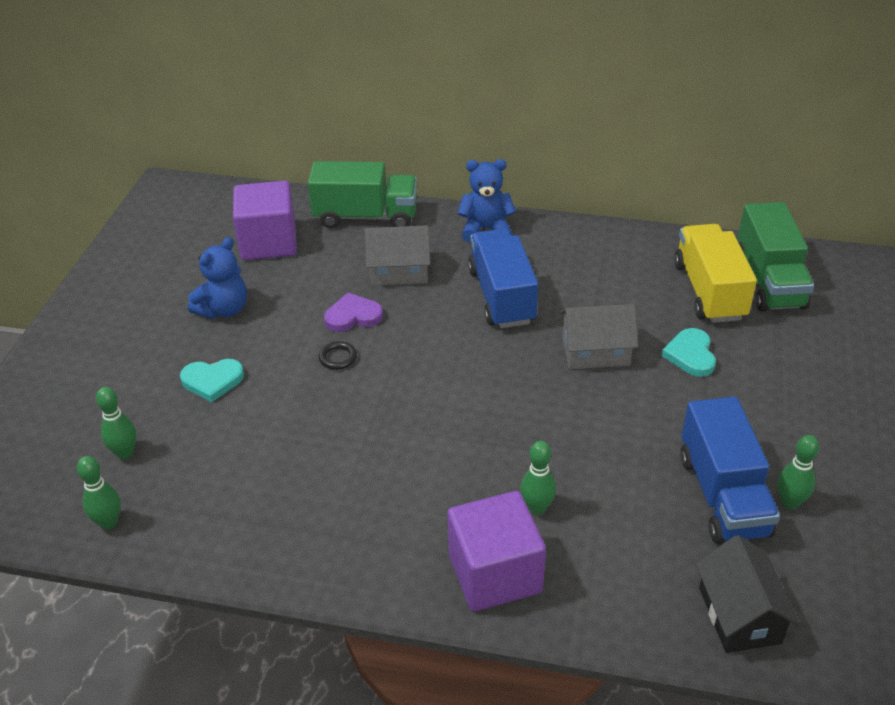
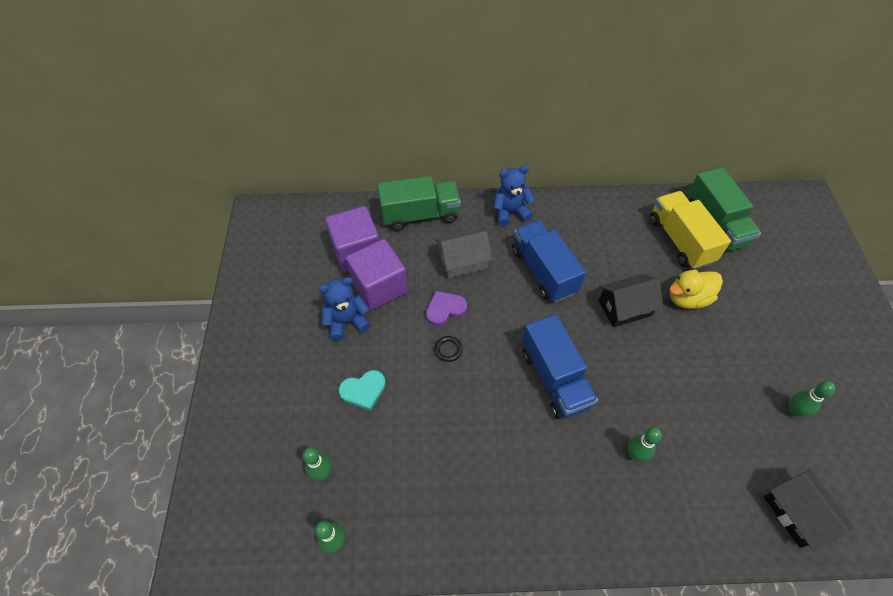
camera: 15 degrees left, 15 degrees up
(224, 309) = (347, 321): blue teddy bear -> blue teddy bear turned 135 degrees counterclockwise
(495, 573) = (628, 518): purple cube -> purple cube (379, 287)
(595, 352) = (624, 308): grey house -> black house
(690, 355) = (687, 298): turquoise heart -> yellow duck
(723, 495) = (750, 414): blue truck -> blue truck (554, 378)

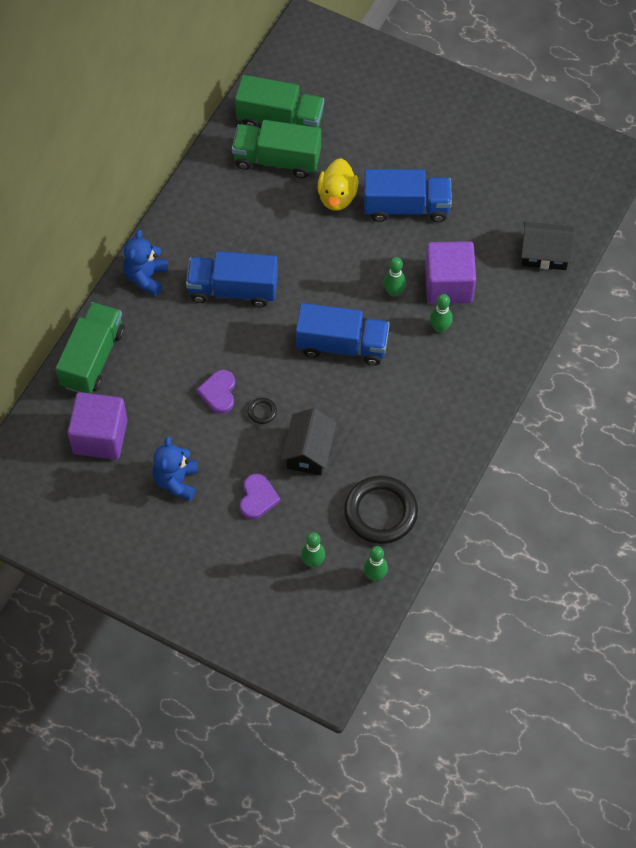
camera: 60 degrees left, 5 degrees up
(363, 390) = (258, 498): turquoise heart -> purple heart
(379, 287) = (156, 435): purple cube -> purple cube (448, 284)
(407, 508) = (380, 512): none -> black ring
(463, 261) = (176, 350): grey house -> none
(624, 308) = (314, 250): black house -> black house (309, 451)
(680, 240) = (277, 160): yellow truck -> green truck
(727, 356) = (406, 207): none -> blue truck
(794, 411) = (477, 196): green bowling pin -> green bowling pin (394, 292)

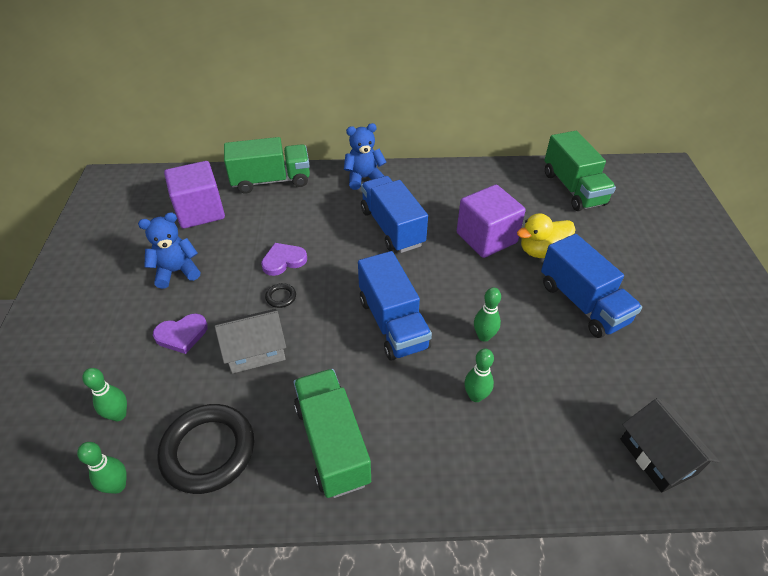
camera: 60 degrees right, 15 degrees down
(277, 160) = (536, 202): green truck -> green truck (332, 443)
(309, 451) = (255, 351): black house -> grey house
(448, 284) = (533, 379): purple cube -> purple cube (486, 238)

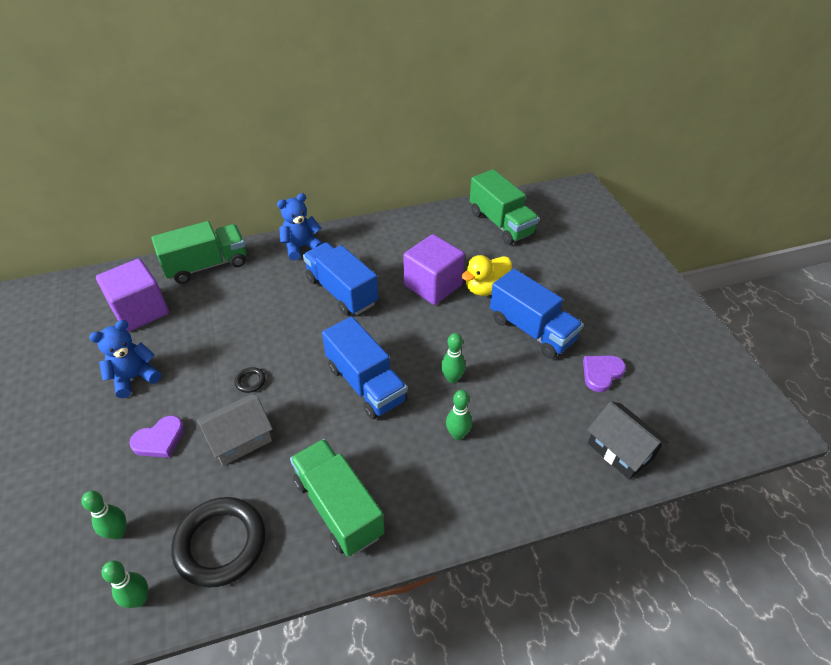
camera: 15 degrees left, 0 degrees up
(283, 261) = (243, 345): purple heart -> purple heart (601, 373)

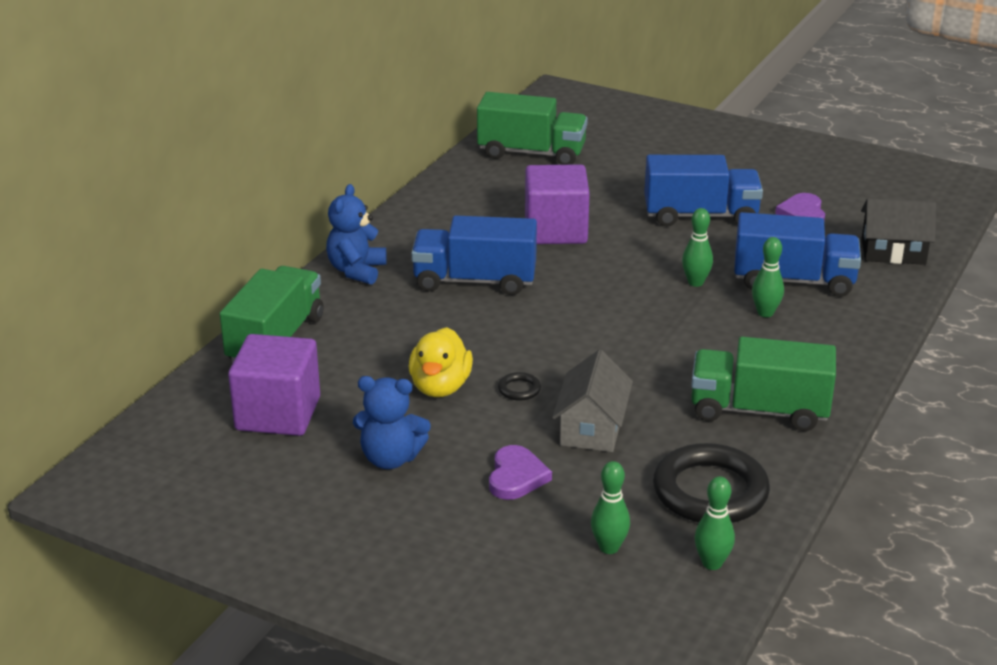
camera: 45 degrees left, 15 degrees down
(134, 377) = (390, 458): blue teddy bear -> blue teddy bear turned 90 degrees counterclockwise
(366, 384) = (630, 328): blue truck -> blue truck (793, 281)
(486, 288) = (609, 208): yellow duck -> yellow duck (440, 387)

